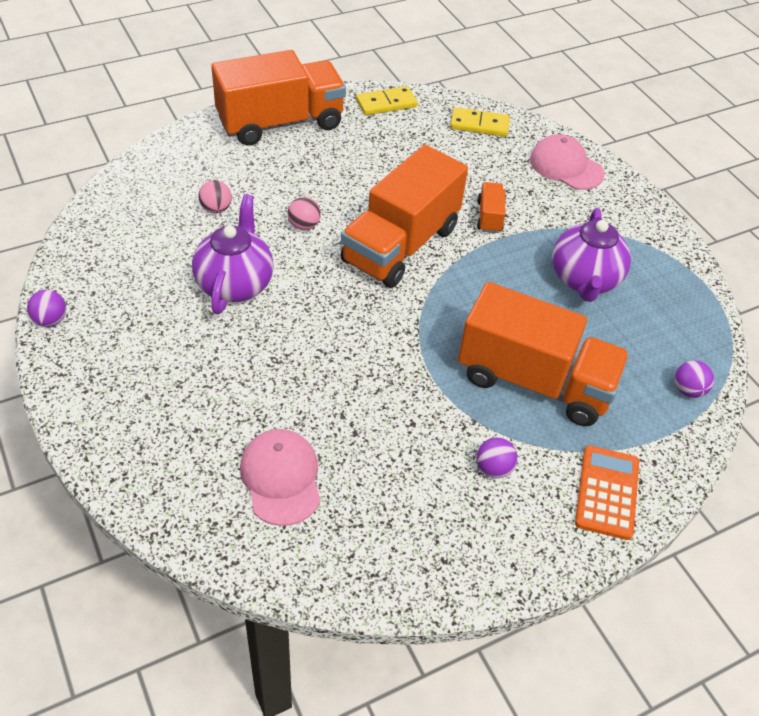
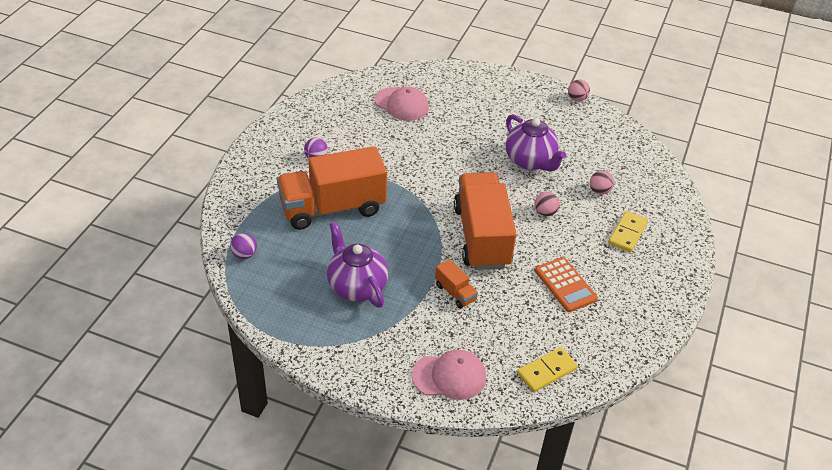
camera: 140 degrees right, 5 degrees down
(50, 320) = (577, 99): purple ball -> pink ball
(280, 123) = (658, 271): orange truck -> none
(386, 103) = (627, 341): yellow domino -> yellow domino (627, 233)
(607, 492) = (254, 179): orange calculator -> orange calculator (565, 285)

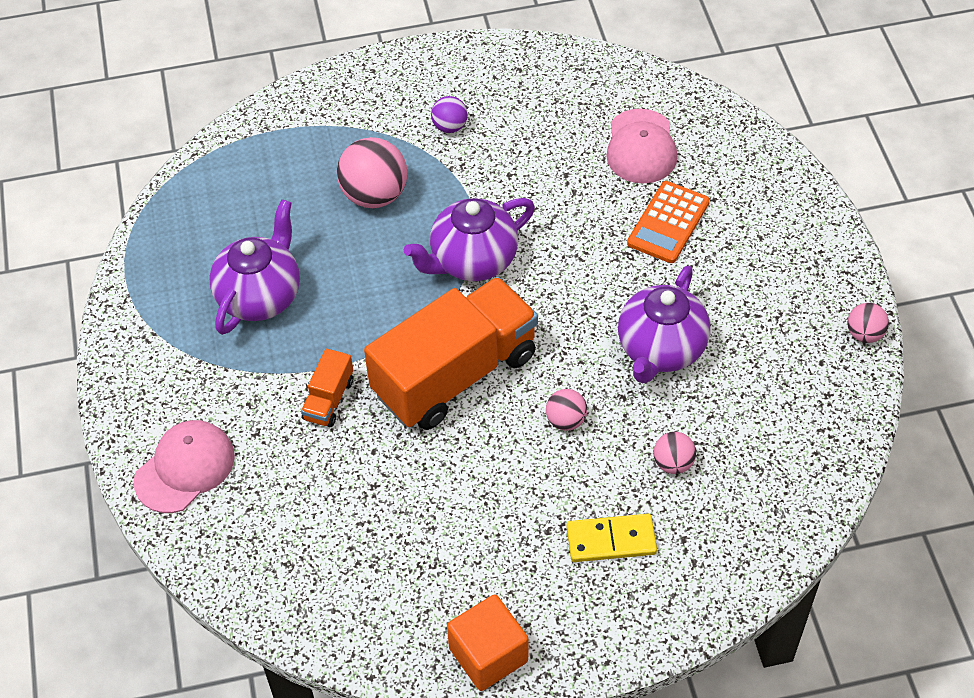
camera: 60 degrees right, 10 degrees up
(244, 254) = (227, 164): purple ball -> none
(332, 208) = (374, 195): orange truck -> pink ball
(414, 194) = (472, 260): none -> purple teapot
(449, 376) = (185, 468): pink cap -> pink cap turned 105 degrees counterclockwise
(546, 371) = (268, 567): yellow domino -> none
(565, 285) = (441, 513): orange calculator -> orange calculator (668, 223)
(663, 309) = (488, 655): none -> orange cube

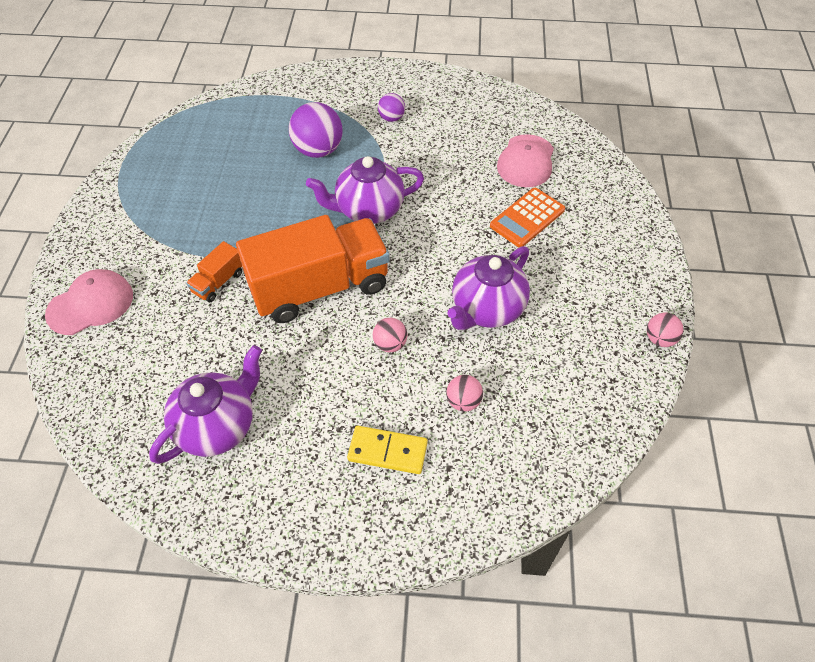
camera: 15 degrees right, 0 degrees up
(260, 296) = (206, 198): purple teapot -> purple teapot (217, 426)
(374, 195) = (318, 150): pink ball -> purple ball
(488, 655) = (246, 520): orange cube -> none

